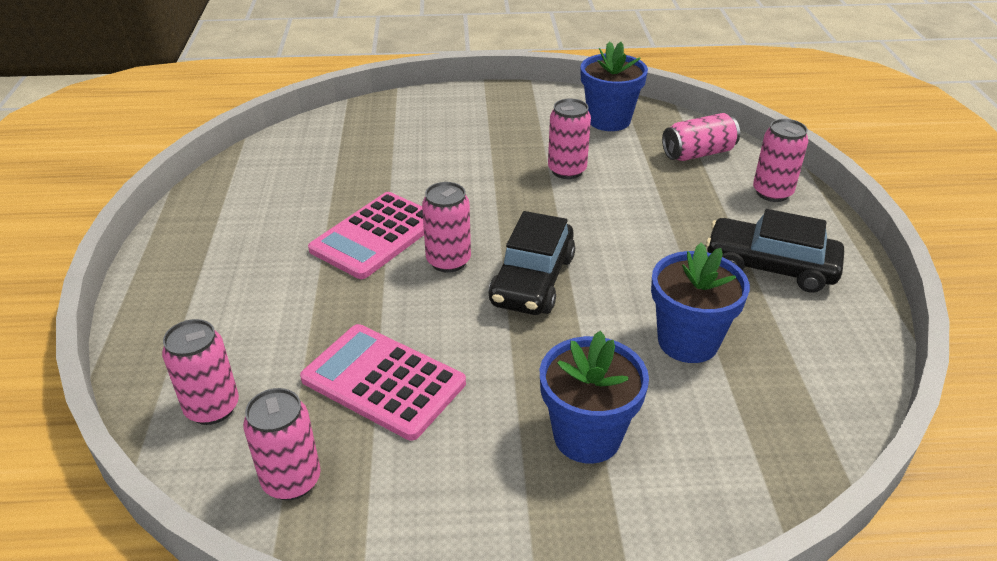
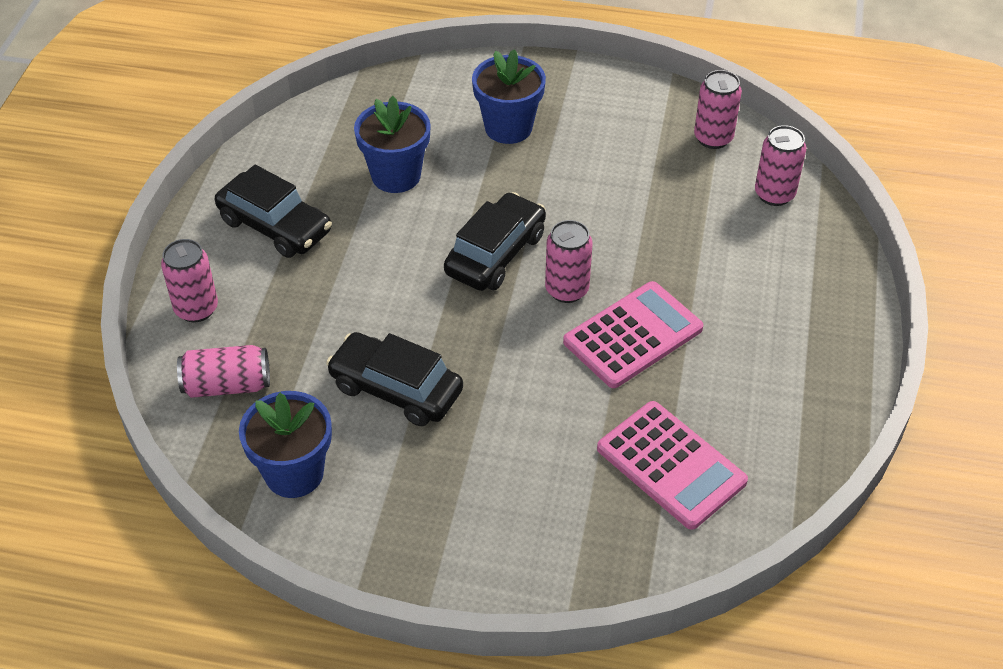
camera: 165 degrees left, 10 degrees up
(383, 381) = (644, 190): pink calculator -> pink calculator (671, 465)
(567, 170) = (396, 389): pink can -> black car

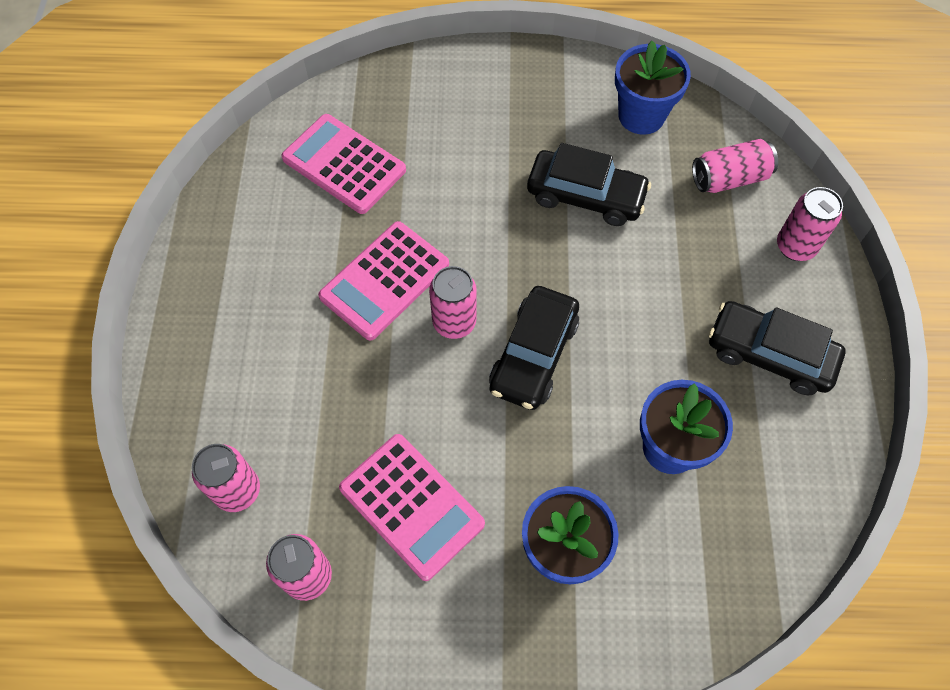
camera: 170 degrees right, 15 degrees up
(626, 167) = (411, 506): none -> pink calculator

